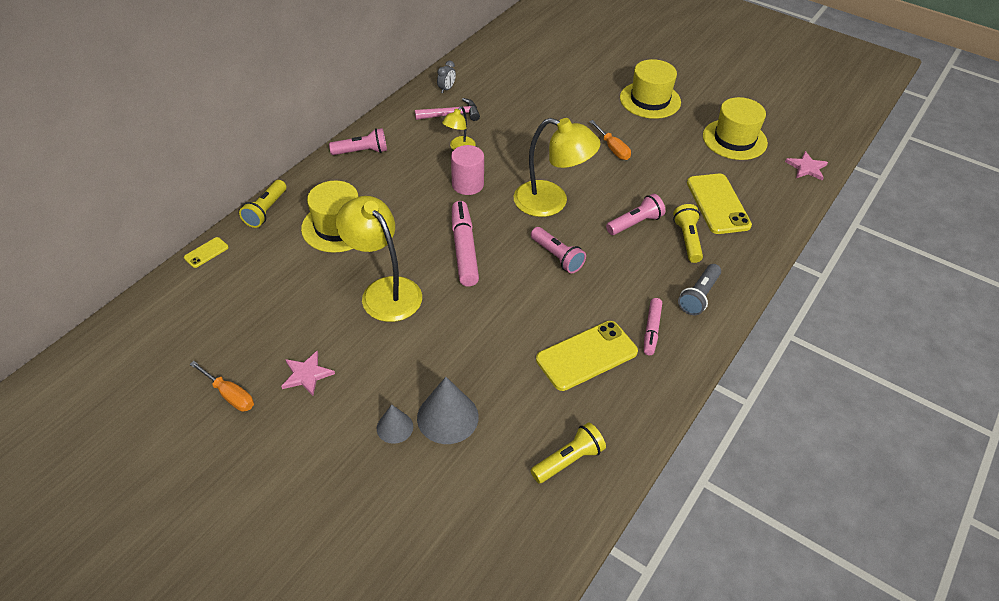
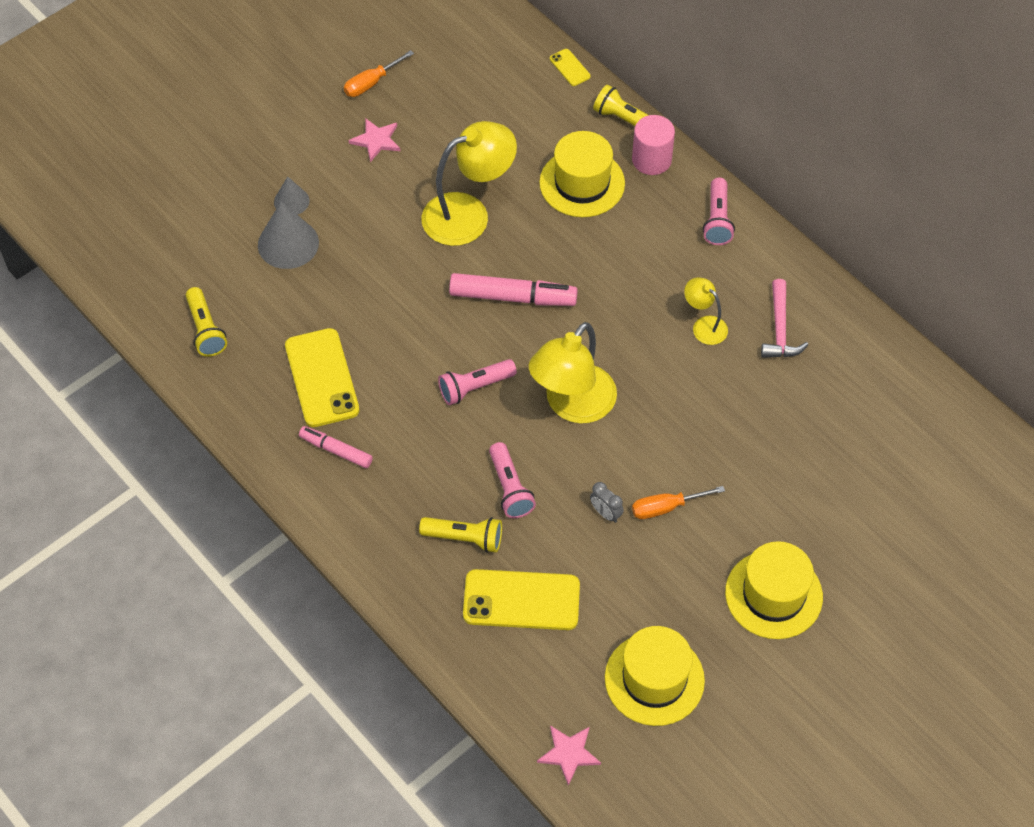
camera: 105 degrees right, 10 degrees up
(446, 89) = (844, 334): grey clock -> grey clock (605, 513)
(467, 184) = (627, 321): pink cylinder -> pink cylinder (651, 160)
(699, 296) = (369, 517): grey flashlight -> none

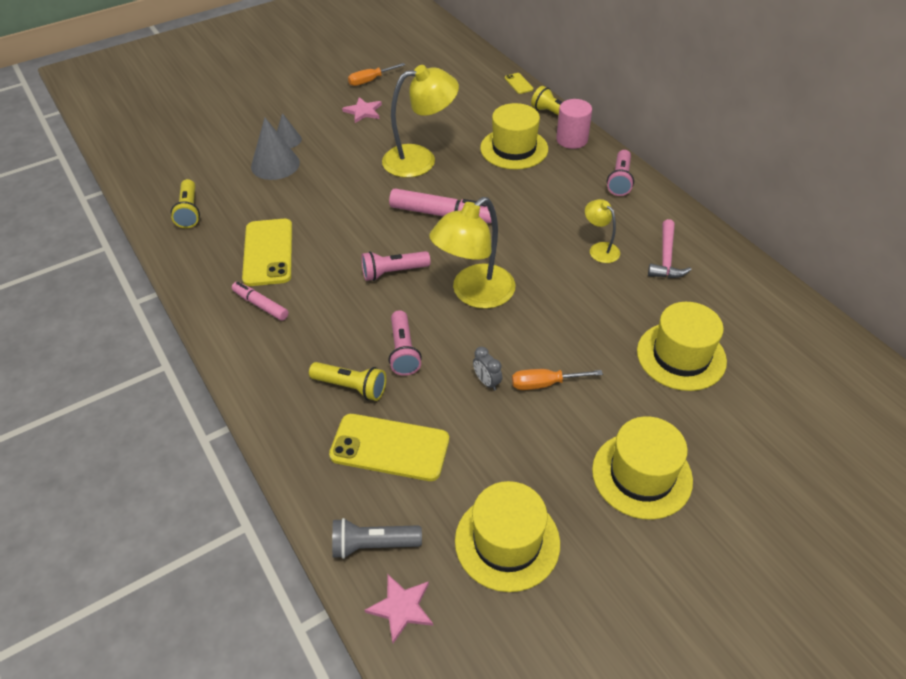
camera: 10 degrees right, 10 degrees down
(529, 700) = (373, 545): none -> grey flashlight
(803, 455) = (681, 356): none -> yellow hat

